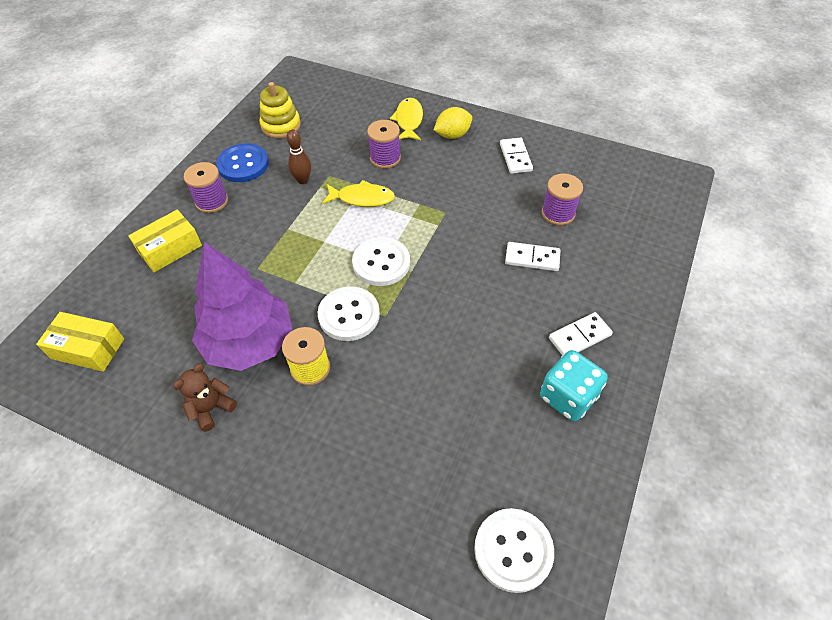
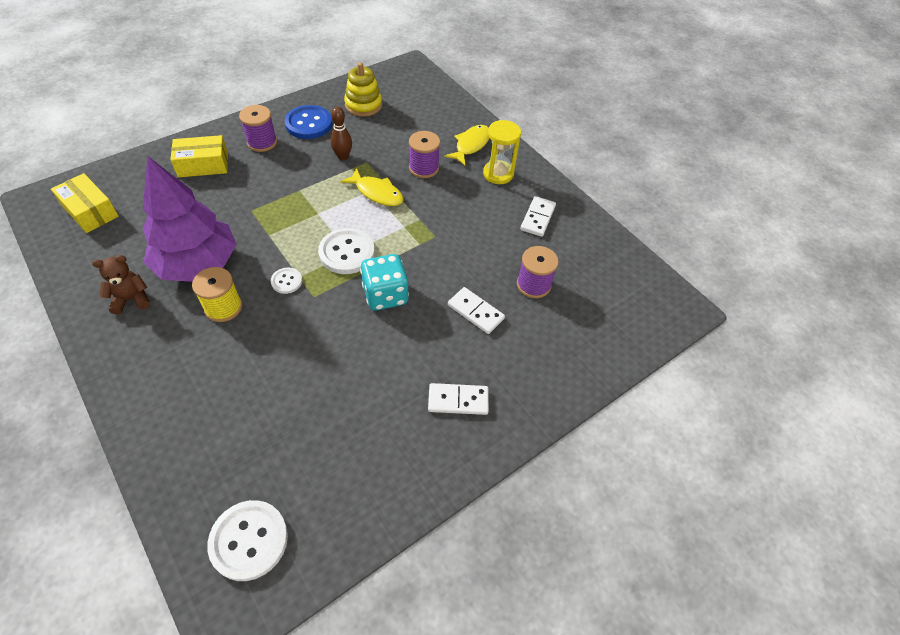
camera: 25 degrees right, 0 degrees up
(349, 315) = (286, 281): white button -> white button, size x0.53
(452, 135) = (498, 174): yellow lemon -> yellow hourglass
(568, 397) = (402, 445): turquoise dice -> turquoise dice (385, 295)

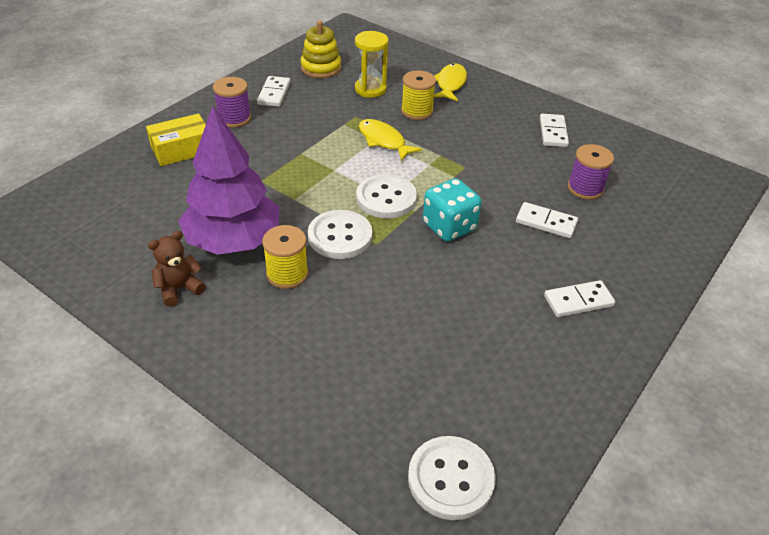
camera: 15 degrees left, 10 degrees down
(90, 211) = (78, 216): yellow box -> none
(286, 281) = (340, 236): white button -> white button, size x1.88
(309, 124) = (274, 93): blue button -> white domino
(343, 156) = (328, 116): brown bowling pin -> none
(377, 193) = (383, 141): yellow fish -> yellow fish turned 150 degrees counterclockwise
(424, 168) = (417, 111): purple spool -> yellow spool
(498, 174) = (492, 103): yellow hourglass -> yellow hourglass (370, 89)

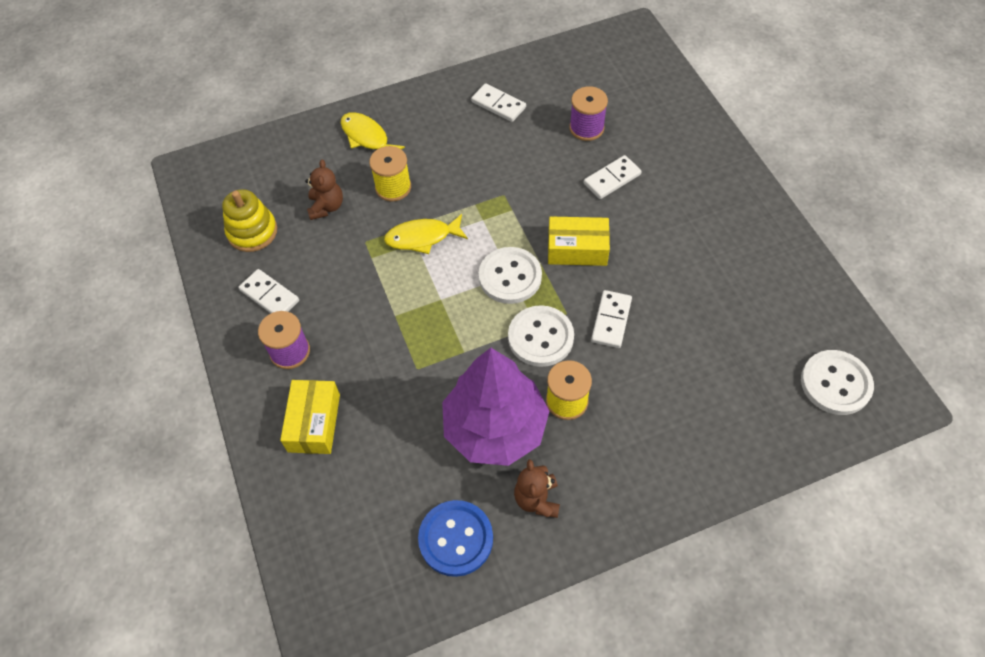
camera: 55 degrees left, 15 degrees up
(119, 254) = (456, 539): none -> blue button
(370, 89) = (326, 207): yellow hourglass -> brown teddy bear
(449, 227) = (577, 249): turquoise dice -> yellow box
(578, 301) = (710, 210): white domino -> white domino (611, 320)

